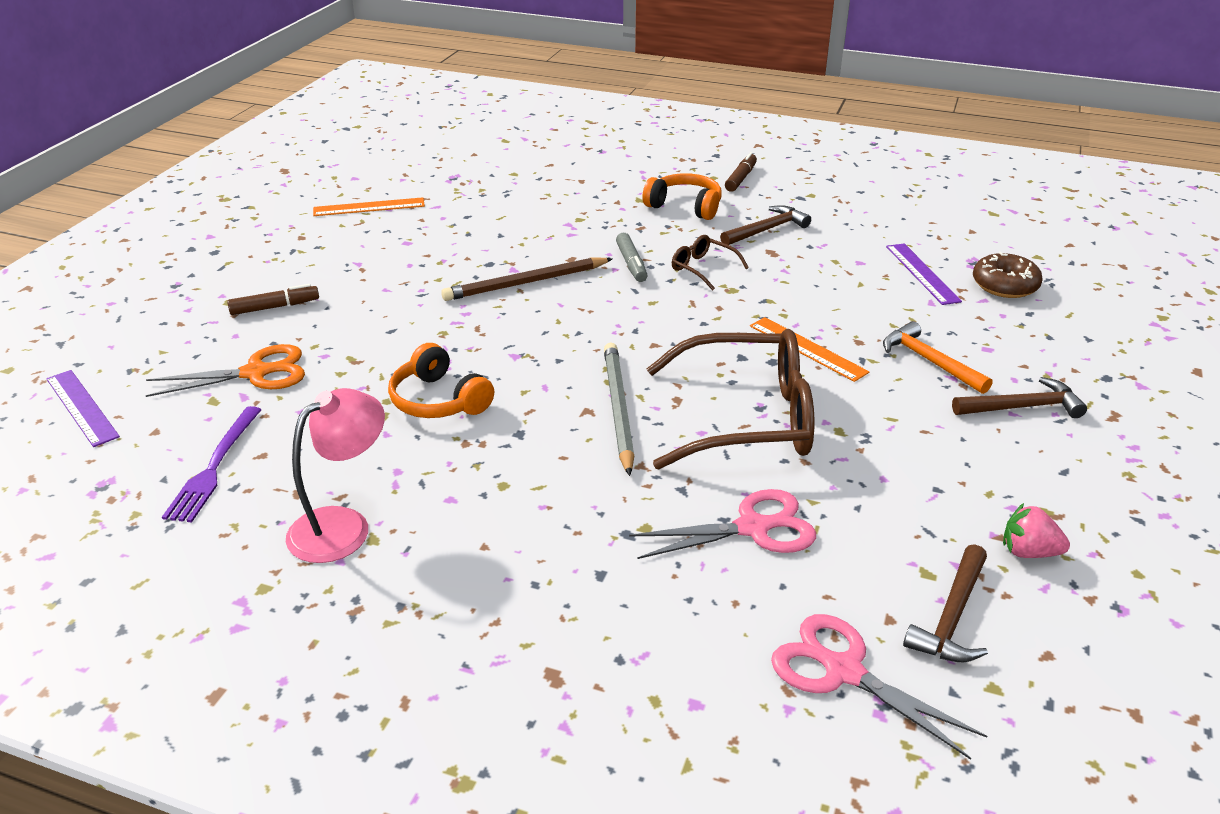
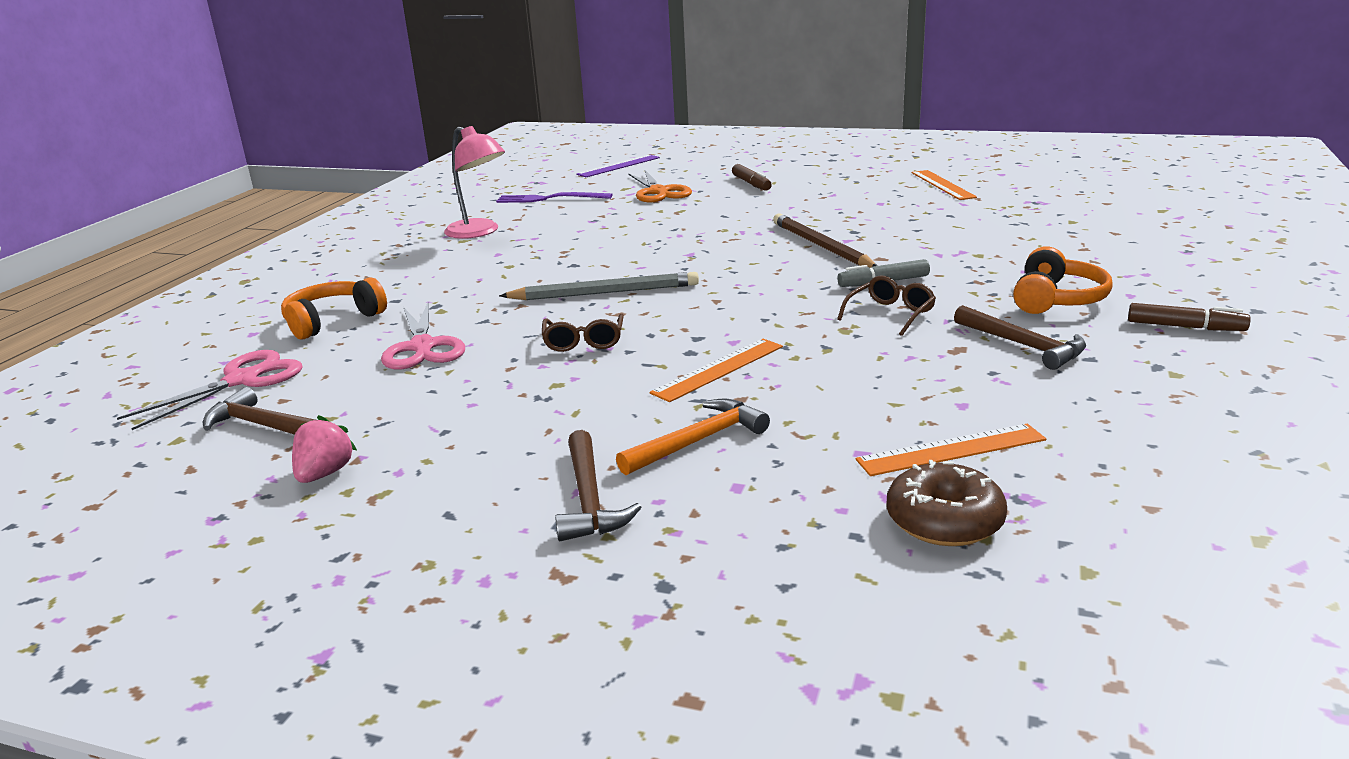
camera: 90 degrees right, 10 degrees down
(438, 400) = (621, 238): orange headphones -> orange headphones (332, 321)
(745, 418) = (584, 341): brown glasses -> brown glasses, size x0.44
(922, 273) = (951, 450): purple ruler -> orange ruler

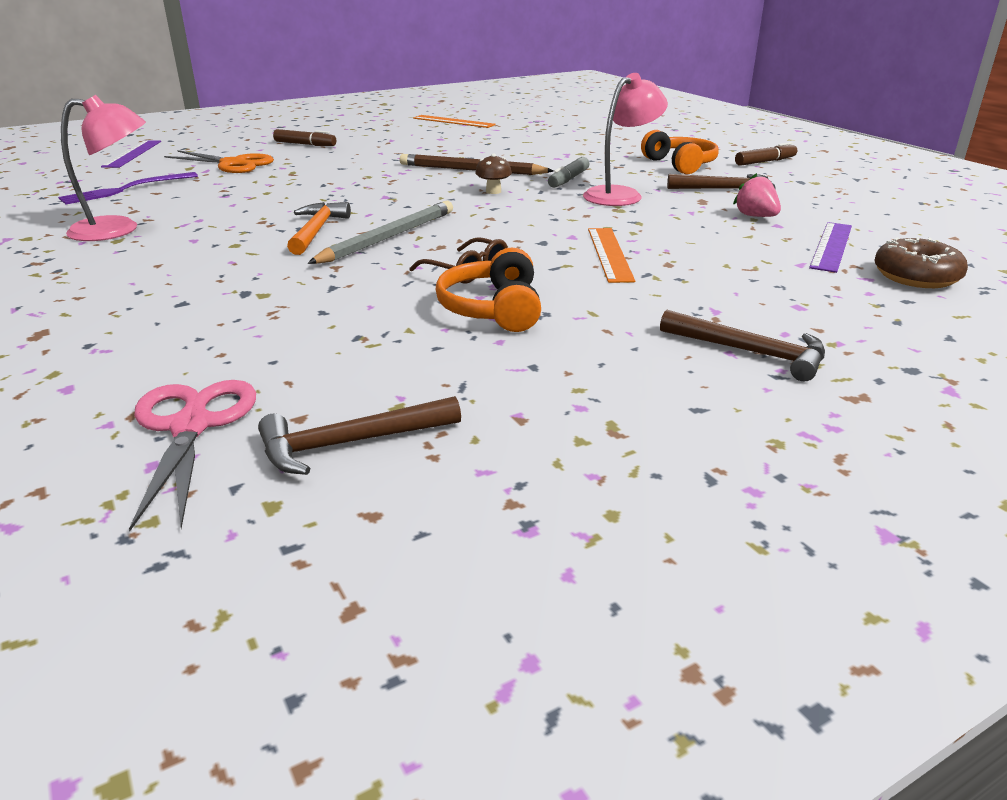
camera: 50 degrees left, 5 degrees up
(325, 474) = (524, 441): pink strawberry -> pink strawberry (755, 216)
(332, 321) = (152, 341): orange headphones -> orange headphones (493, 309)
(423, 347) = (330, 324): pink scissors -> none
(698, 441) = (713, 294): orange hammer -> orange hammer (317, 230)
(783, 274) = (493, 191): none -> brown mushroom
(890, 314) = (620, 195): brown glasses -> pink lamp
(951, 450) = (831, 246): orange ruler -> purple ruler

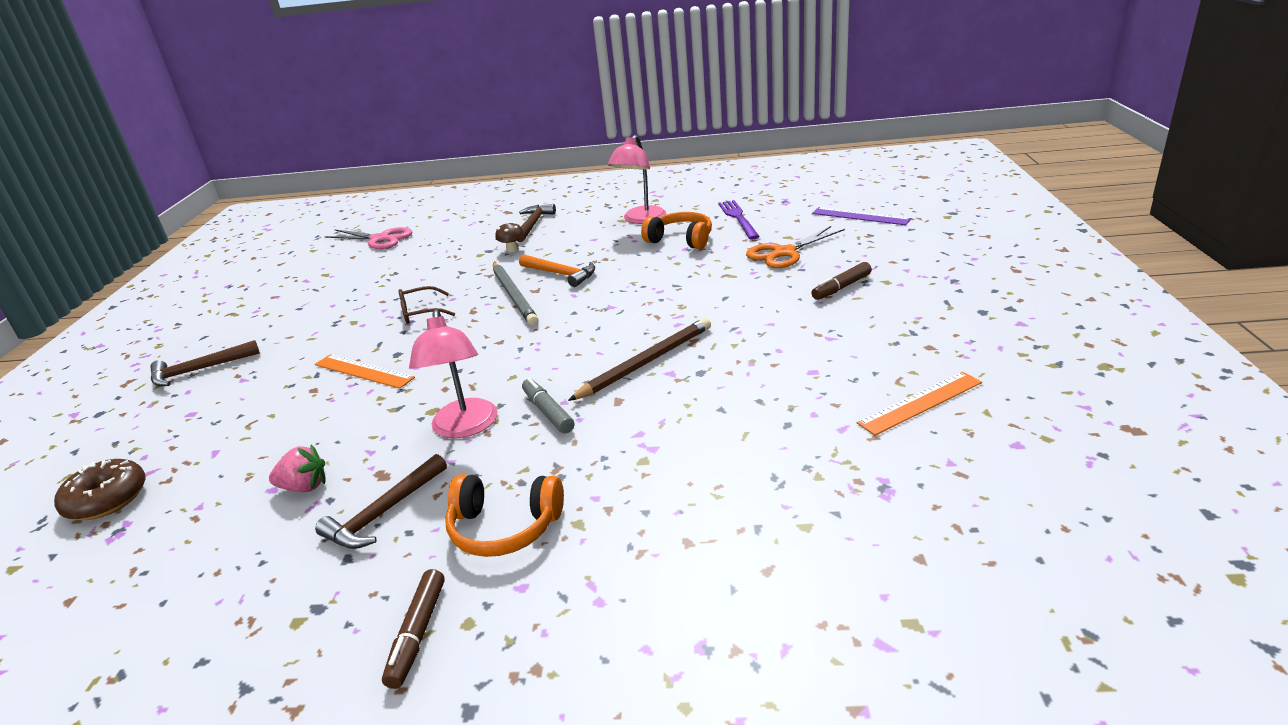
camera: 125 degrees right, 0 degrees up
(350, 443) = (320, 263): brown hammer -> brown hammer (533, 224)
(493, 191) = (562, 358): brown mushroom -> brown mushroom (512, 249)
(493, 309) = (363, 310): orange headphones -> orange headphones (681, 240)
(831, 246) = (200, 491): purple ruler -> none

